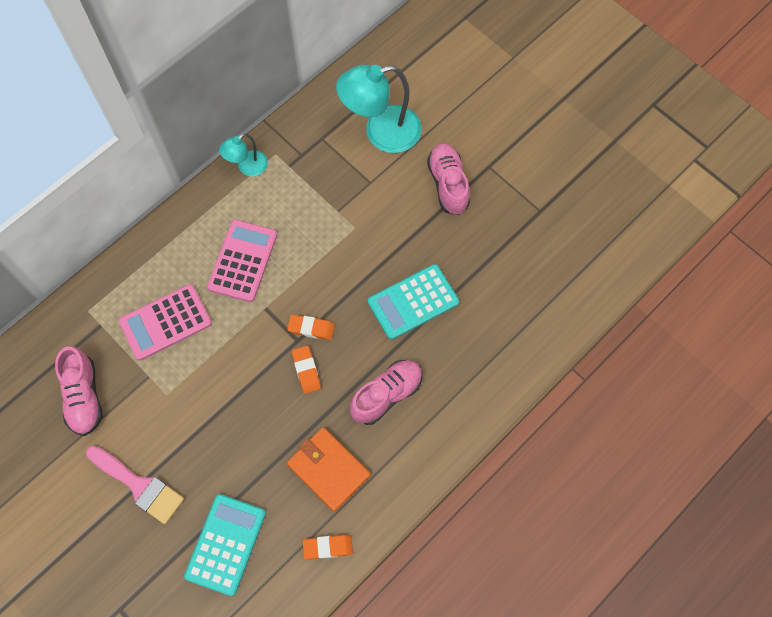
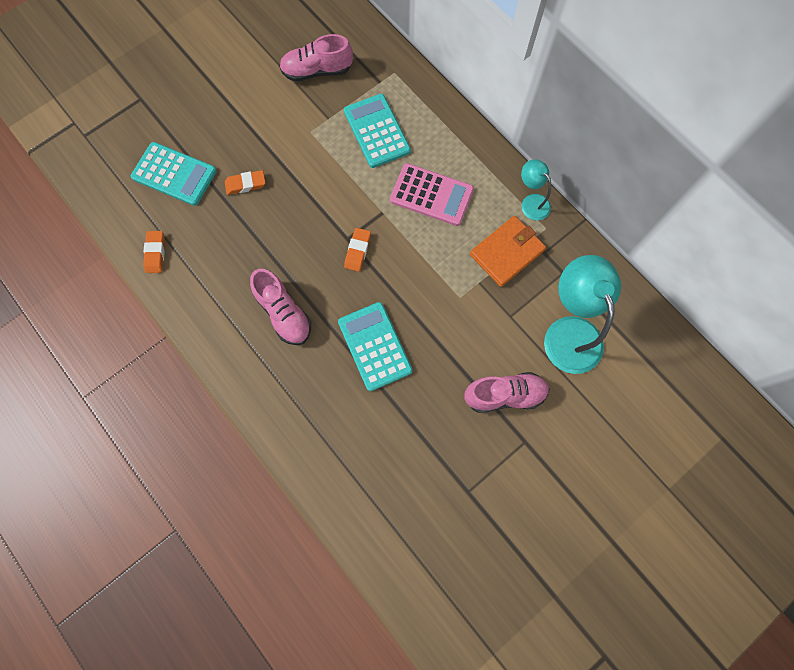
camera: 95 degrees right, 5 degrees up
(139, 486) = (234, 111): pink brush -> none
(165, 322) = (377, 131): pink calculator -> turquoise calculator
(306, 370) = (317, 244): orange eraser -> orange eraser (245, 184)
(328, 469) = (222, 258): orange wallet -> orange wallet (507, 252)

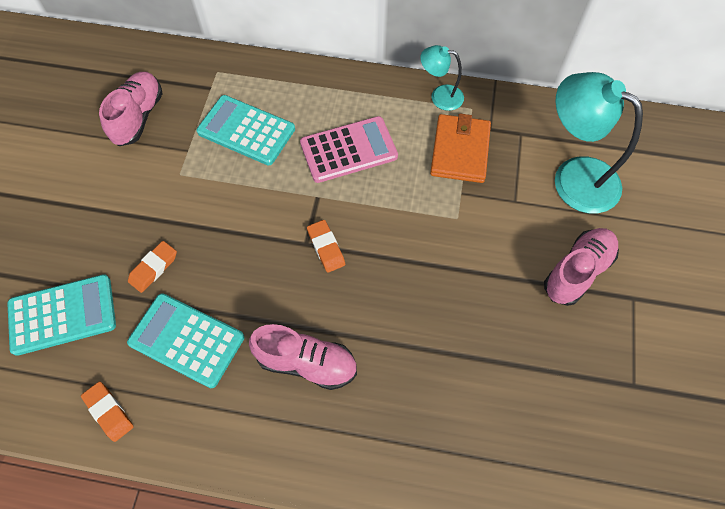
camera: 40 degrees left, 10 degrees down
(317, 71) = (138, 117): pink shoe -> pink shoe turned 150 degrees clockwise
(375, 346) = (424, 322): turquoise calculator -> turquoise calculator (187, 340)

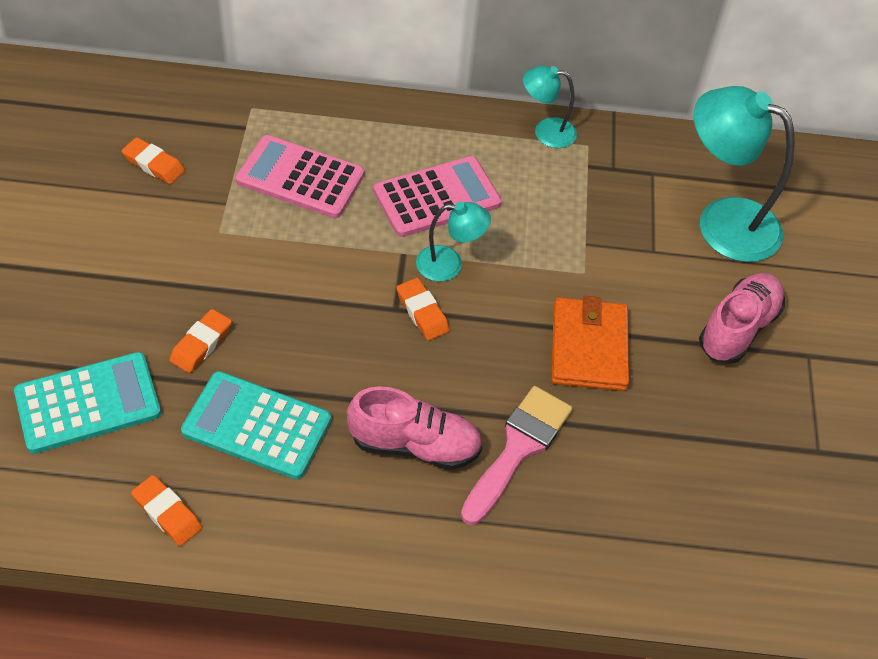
camera: 10 degrees left, 10 degrees down
(138, 117) = (154, 164): pink shoe -> orange eraser
(246, 130) = (300, 178): turquoise calculator -> pink calculator
(352, 207) = (449, 264): none -> turquoise lamp
(388, 370) = (518, 448): none -> pink brush
(460, 151) = (578, 195): orange wallet -> orange wallet (589, 347)

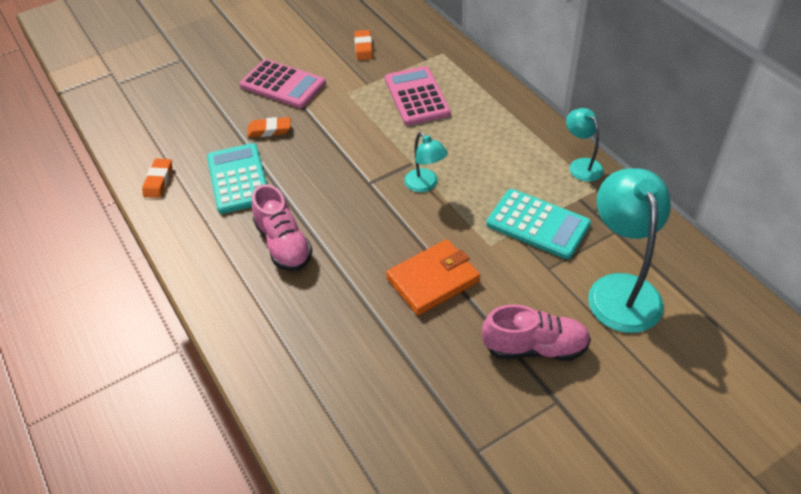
camera: 60 degrees right, 5 degrees down
(88, 403) = (198, 118): turquoise calculator -> turquoise calculator (538, 224)
(422, 312) = (378, 194): orange eraser -> none
(437, 197) = (468, 152): pink calculator -> pink calculator (283, 85)
(518, 448) = (324, 289): pink brush -> none

